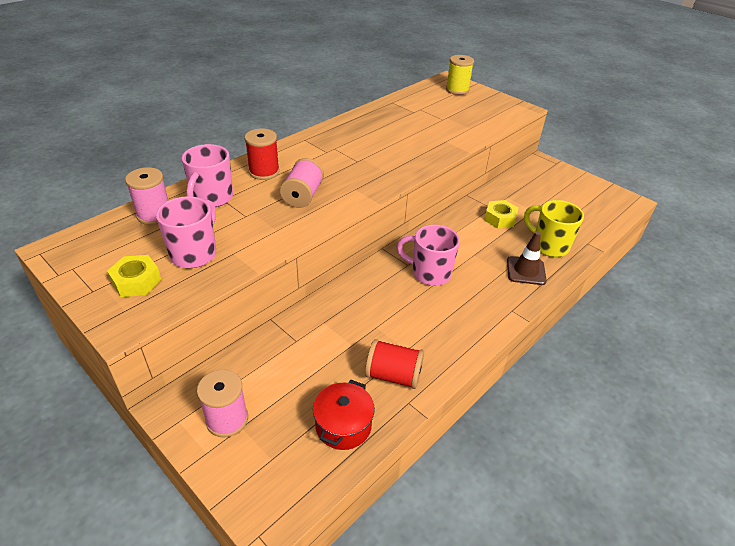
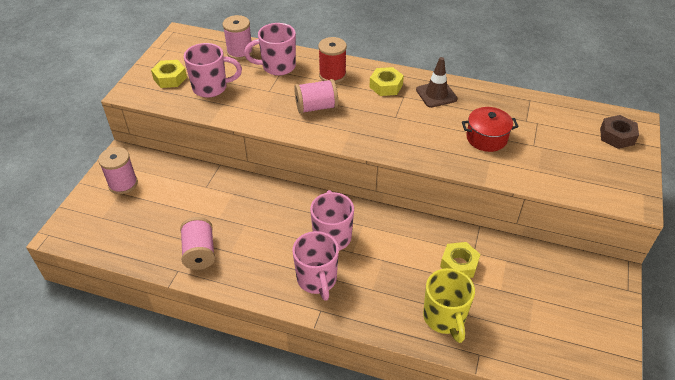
camera: 65 degrees right, 5 degrees up
(311, 151) = (386, 86): none -> yellow nut
(343, 425) = (141, 242): red pot -> red pot (486, 138)
(393, 375) = (200, 253): red spool -> pink spool
(457, 90) = (617, 136): yellow spool -> brown nut
(476, 300) = (317, 280): none -> pink mug
(526, 271) = (387, 307): brown traffic cone -> brown traffic cone (436, 94)
(549, 246) = (444, 318): yellow mug -> yellow mug turned 150 degrees clockwise

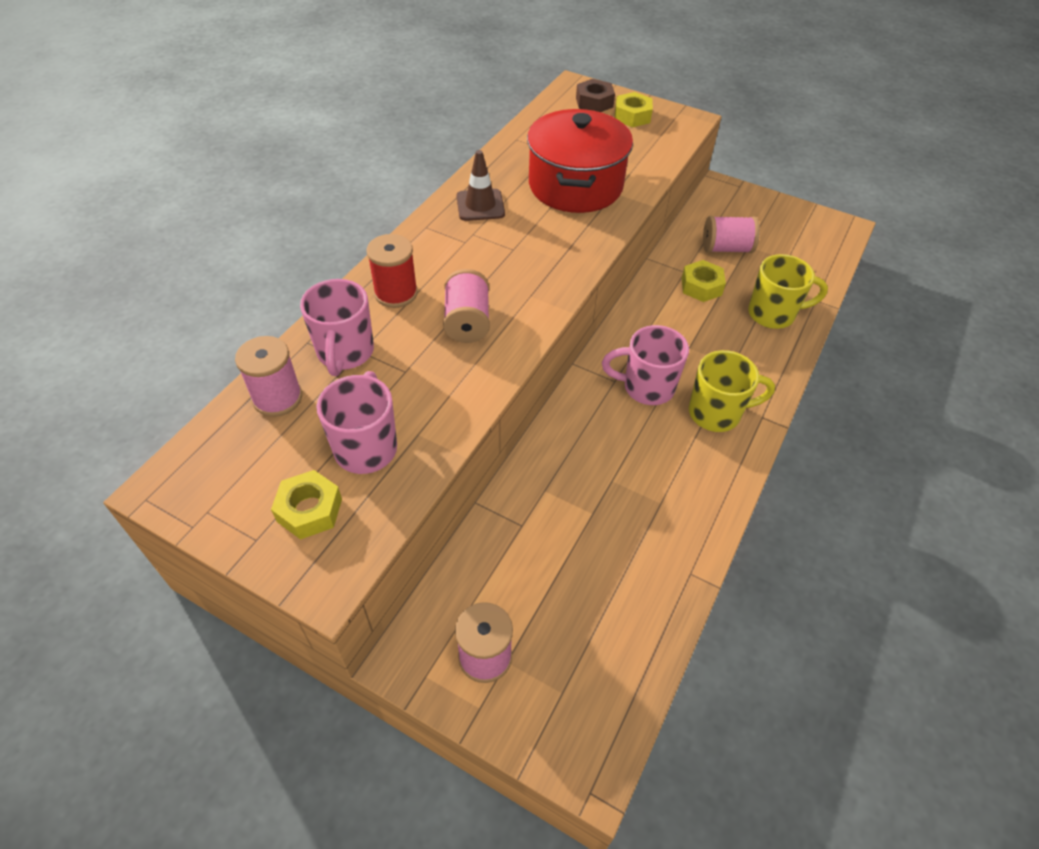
camera: 80 degrees left, 5 degrees up
(200, 253) = (659, 542): pink spool -> pink spool (726, 248)
(317, 280) = (716, 413): pink mug -> yellow mug
(386, 86) = (444, 245): yellow nut -> yellow nut (632, 116)
(486, 138) = (575, 185): red pot -> red pot, size x1.88

